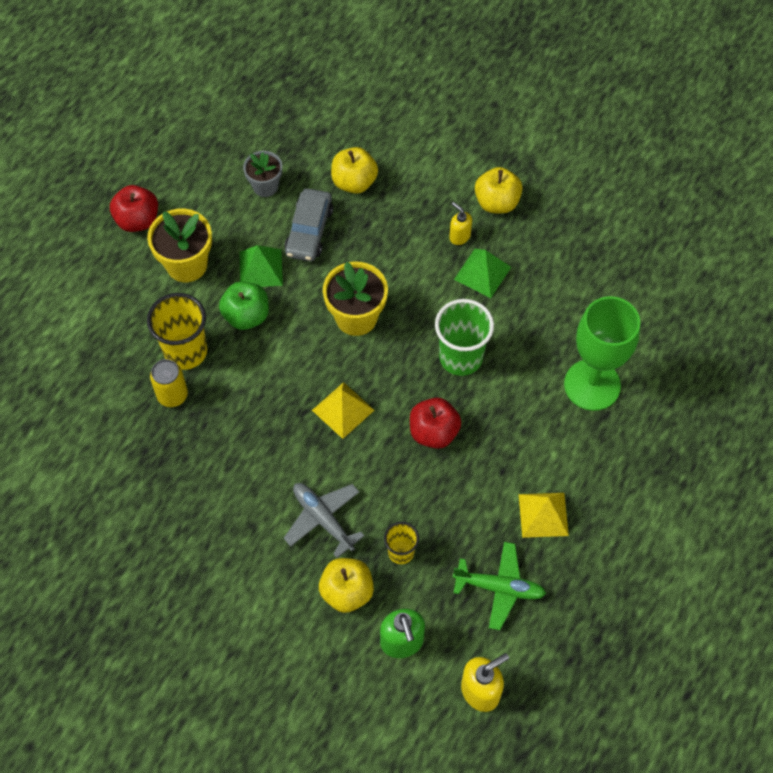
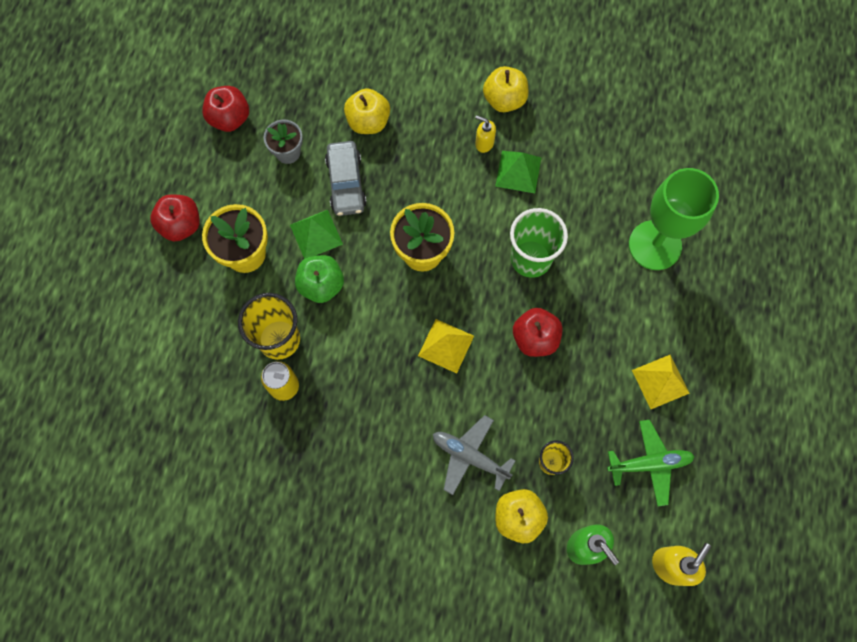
camera: 20 degrees left, 10 degrees up
(223, 139) = (230, 118): none -> red apple

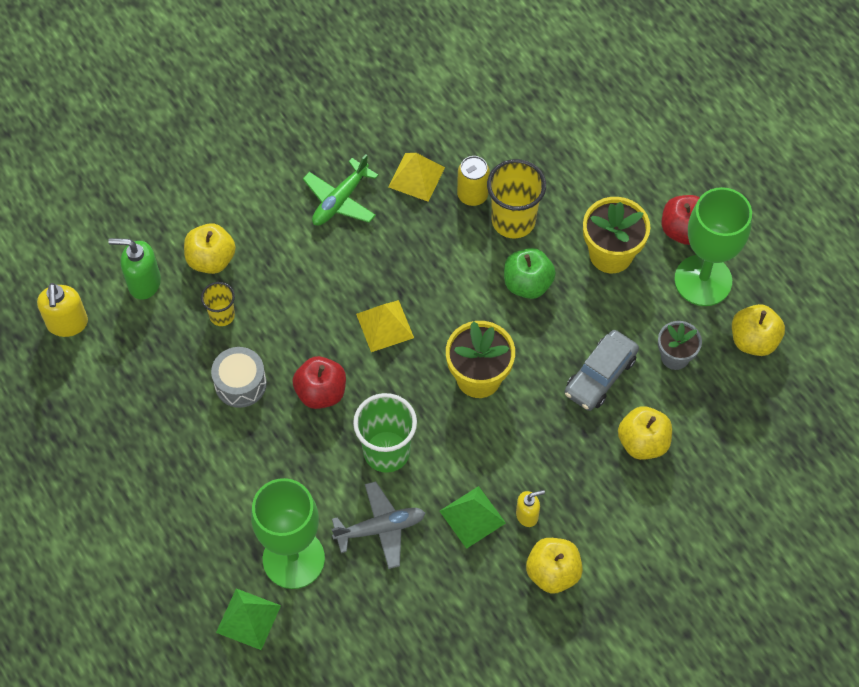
camera: 135 degrees right, 10 degrees down
(211, 182) = (703, 280): none -> green goblet
(230, 118) = (753, 340): red apple -> yellow apple
(316, 234) = (576, 316): green pyramid -> green pyramid (248, 619)
(346, 183) = (600, 375): grey car -> grey car turned 90 degrees counterclockwise
(469, 456) = (287, 267): grey plane -> grey plane (380, 528)
(584, 396) = (240, 383): none -> grey drum
(649, 463) = (144, 379): green plane -> green plane (340, 200)
(660, 381) = (189, 448): yellow pyramid -> yellow pyramid (416, 177)

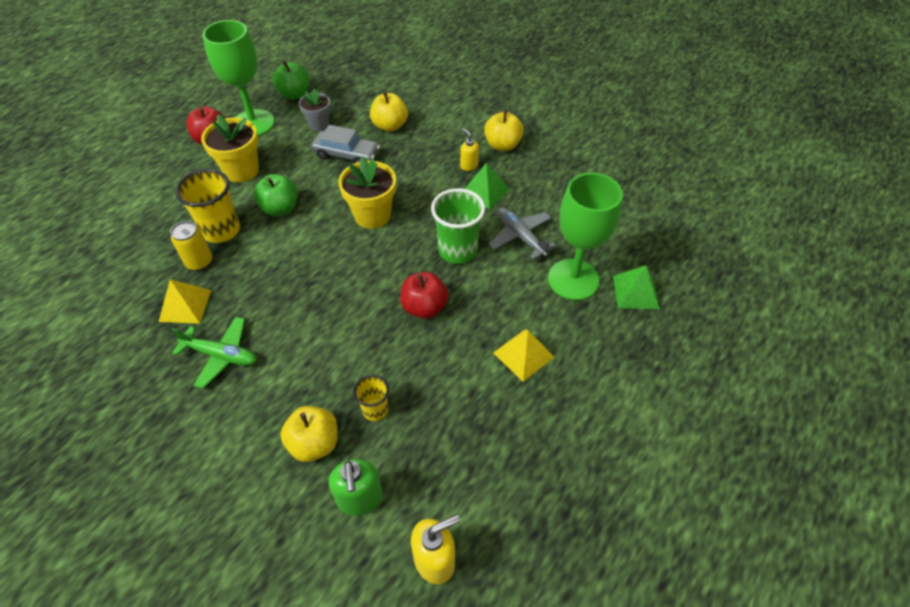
camera: 110 degrees left, 10 degrees down
(240, 383) = (440, 368): grey drum -> none
(384, 326) = (346, 284): yellow pyramid -> yellow pyramid (523, 355)
(753, 340) = (294, 94): yellow apple -> green apple

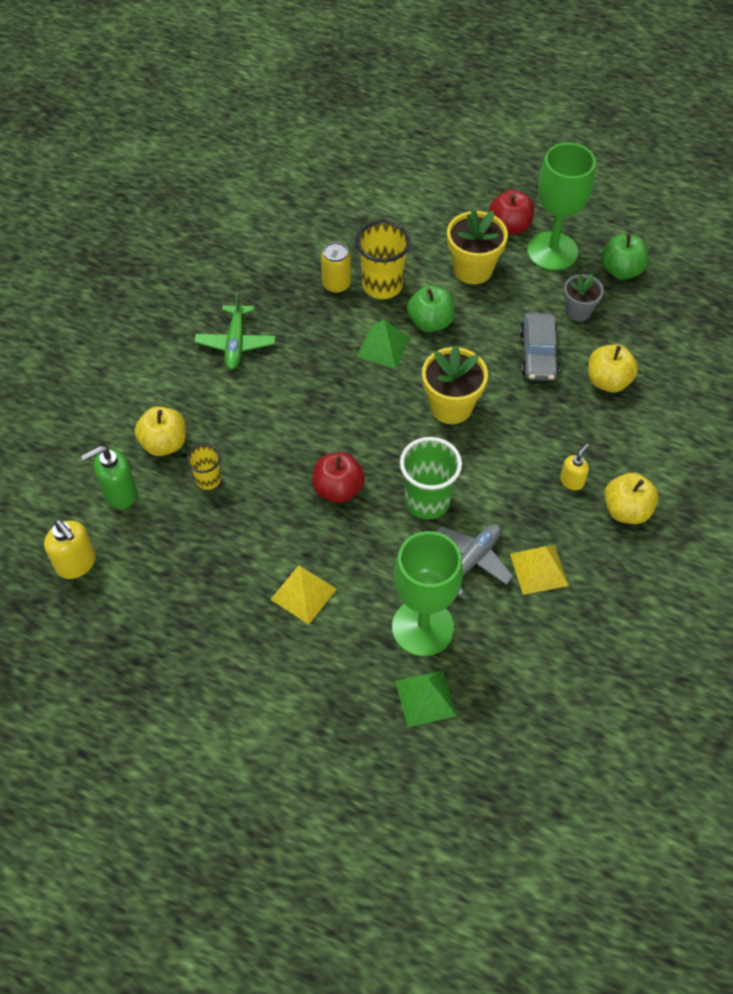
camera: 75 degrees right, 5 degrees up
(185, 305) = (282, 295): yellow pyramid -> yellow pyramid (538, 569)
(484, 191) = (533, 508): green pyramid -> green pyramid (383, 347)

